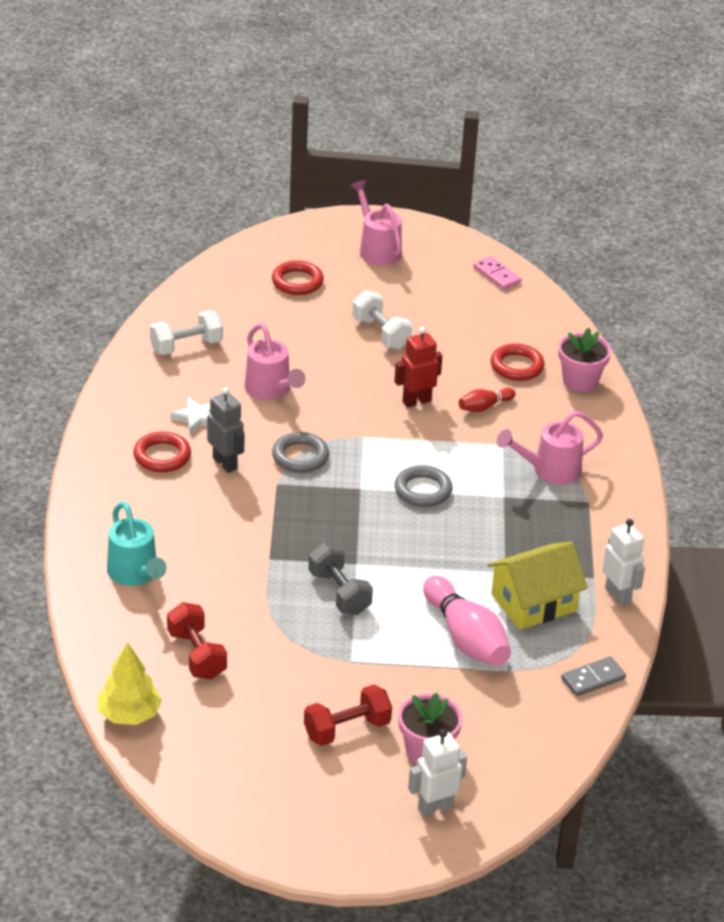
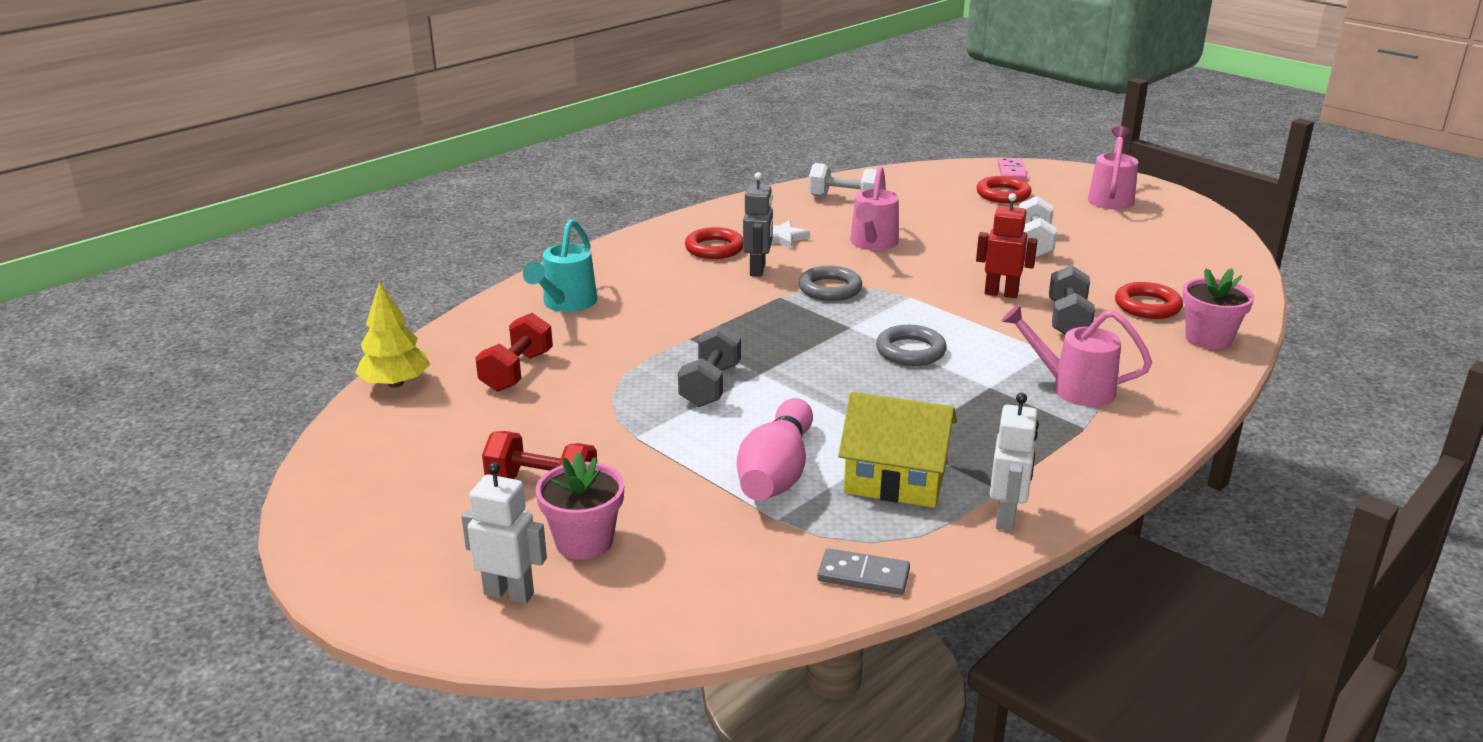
camera: 45 degrees right, 10 degrees down
(484, 407) = (1068, 320): red bowling pin -> grey dumbbell
(497, 275) = (1215, 245): pink domino -> pink domino (1011, 172)

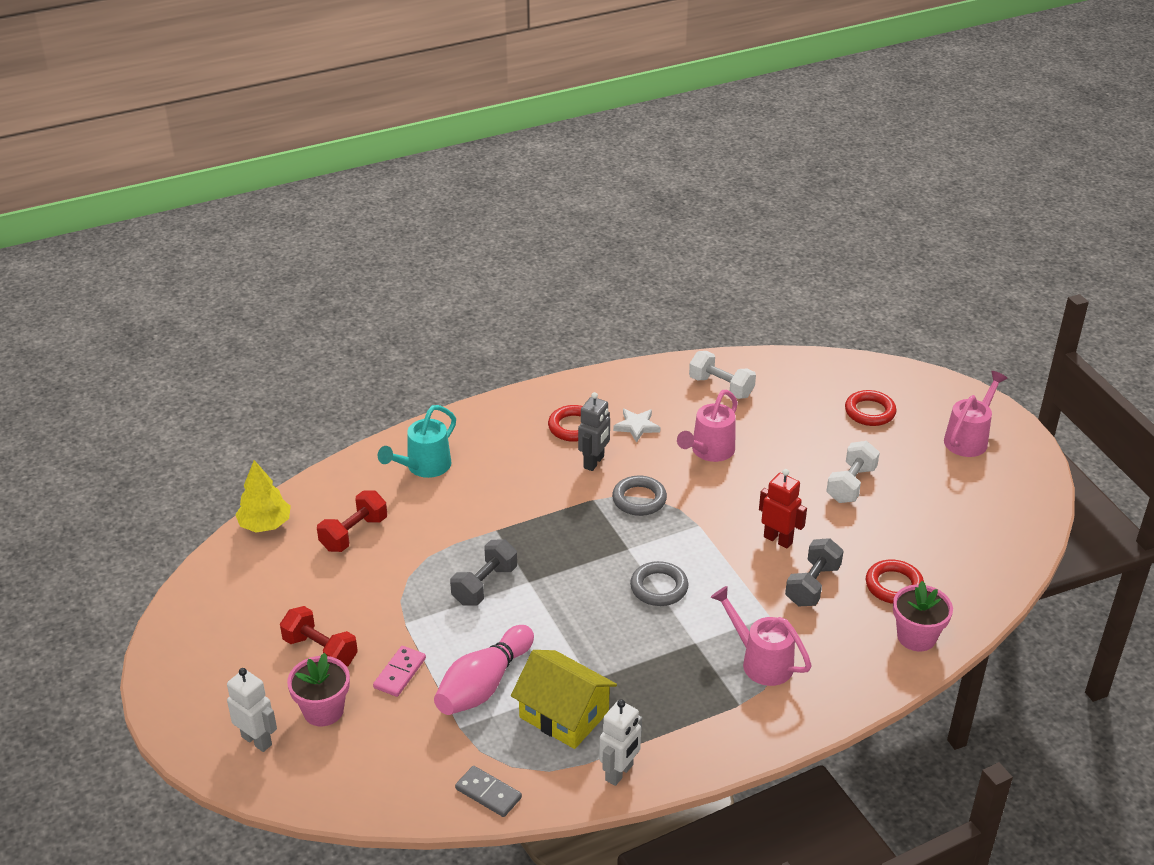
camera: 20 degrees right, 10 degrees up
(1011, 172) = (900, 381): pink domino -> pink domino (400, 673)

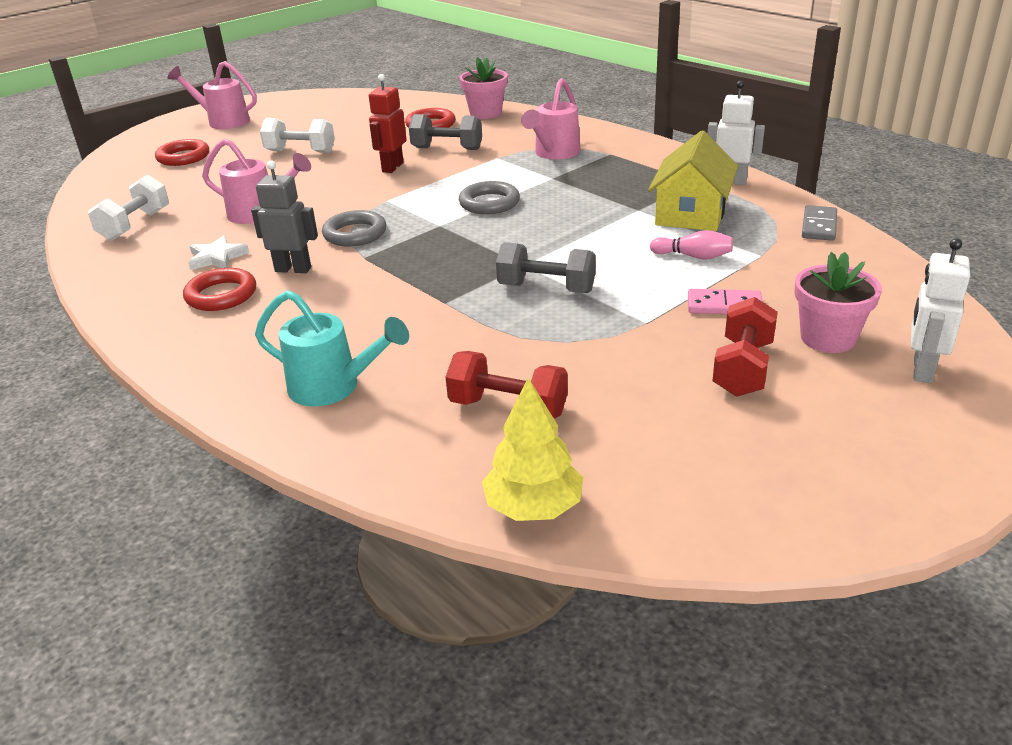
camera: 105 degrees left, 5 degrees down
(484, 685) = (693, 256): pink bowling pin -> pink bowling pin, size x0.51

